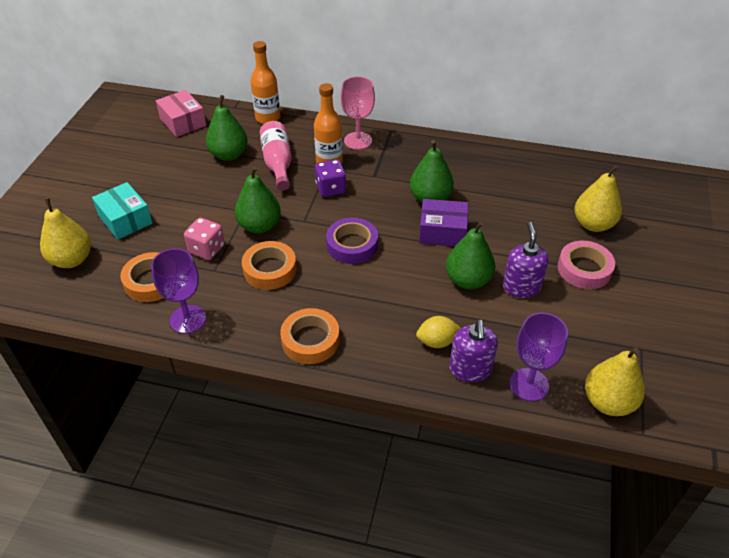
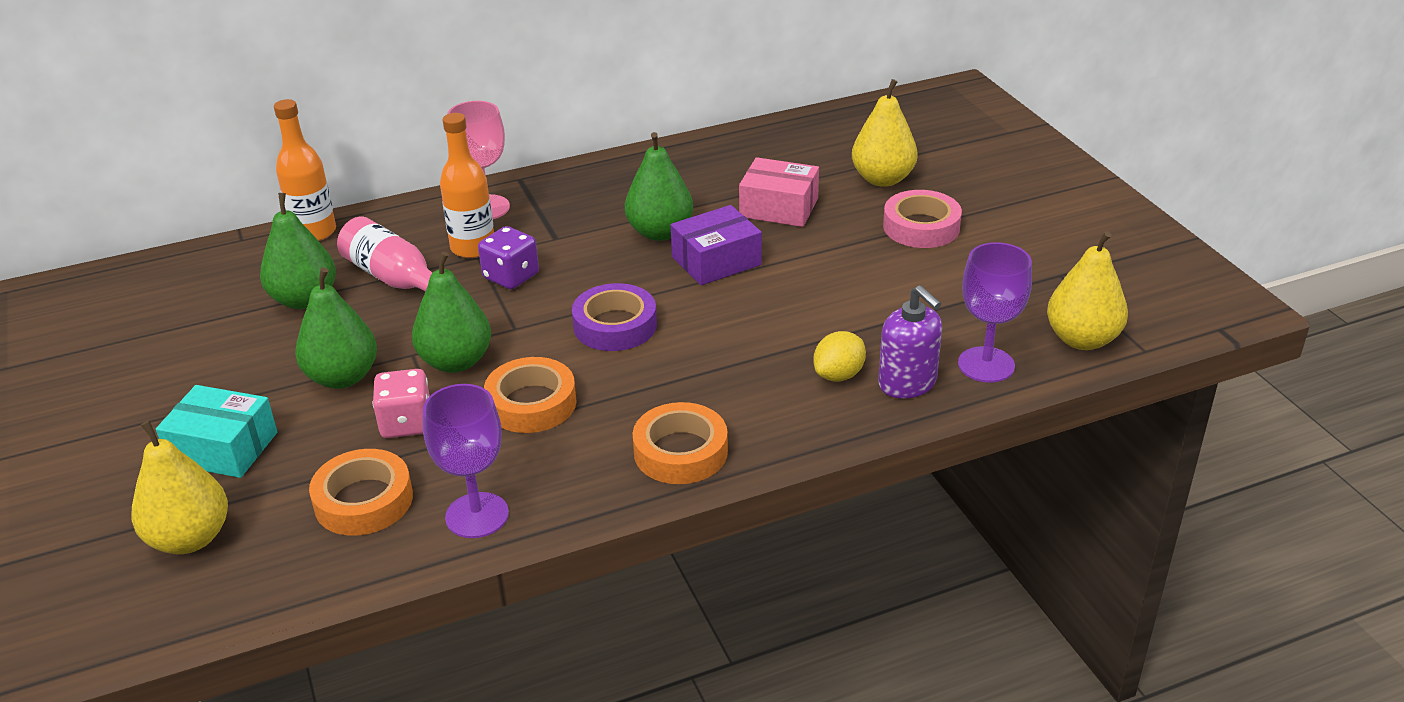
camera: 35 degrees left, 10 degrees down
(183, 122) = (173, 289): pink box -> pink box (779, 207)
(468, 280) = (804, 296): green pear -> green pear (342, 377)
(521, 287) = (872, 275): purple soap dispenser -> none

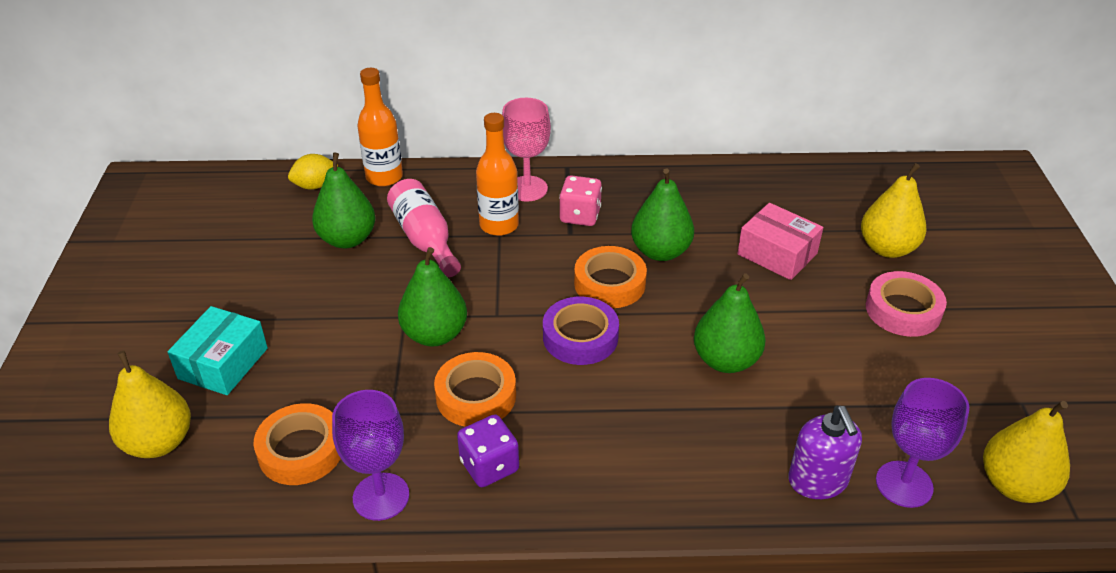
camera: 20 degrees right, 5 degrees up
(223, 448) = (223, 363): turquoise box -> turquoise box turned 75 degrees clockwise
(342, 377) = (341, 323): green pear -> green pear (725, 360)
(406, 423) = (368, 384): pink dice -> pink dice (580, 216)
(511, 276) = (516, 262): purple dice -> purple dice (489, 466)
(680, 452) = (578, 488): orange tape -> orange tape (609, 283)
(716, 261) = (697, 295): purple box -> none
(839, 375) = (756, 451): yellow lemon -> yellow lemon (315, 185)

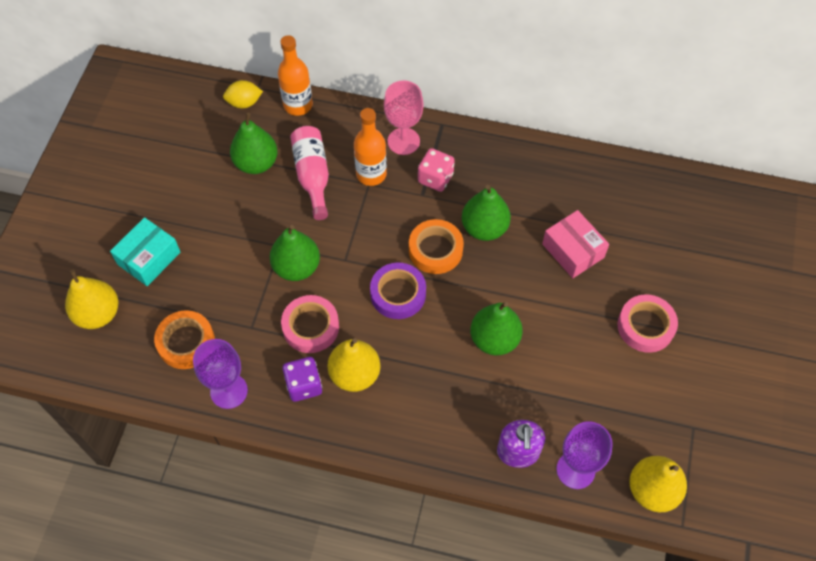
camera: 15 degrees right, 20 degrees up
(476, 396) = (310, 327): orange tape -> pink tape
(887, 248) = (662, 265): yellow pear -> yellow pear (355, 374)

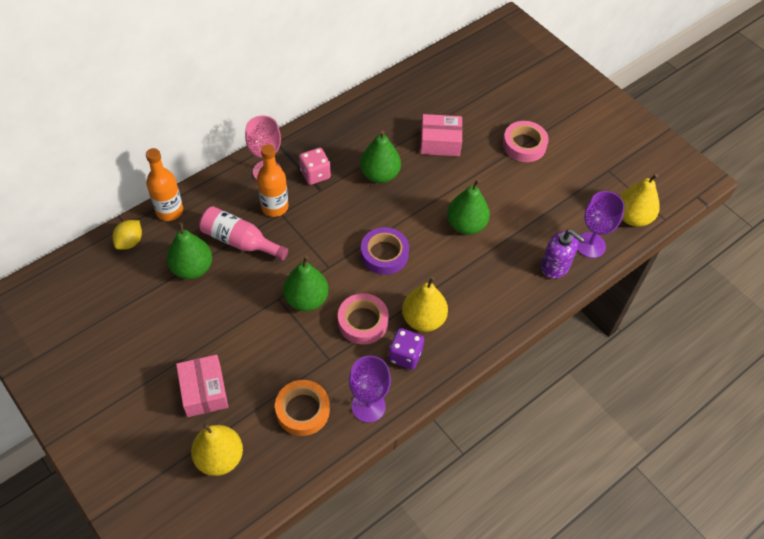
camera: 55 degrees left, 5 degrees down
(149, 258) = (204, 391): turquoise box -> pink box
(435, 250) = (370, 211): orange tape -> none

